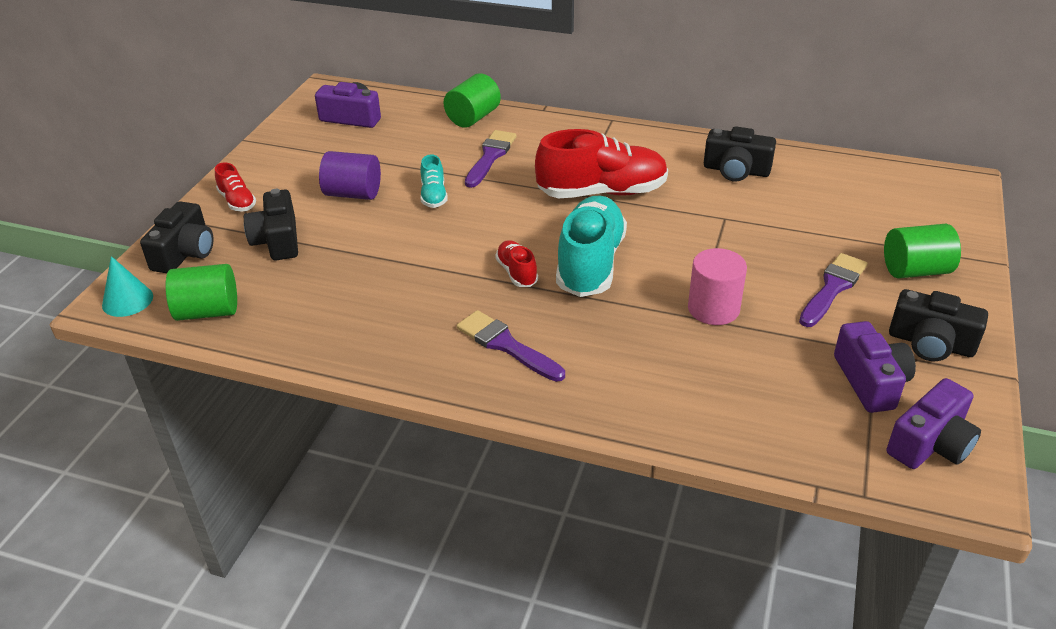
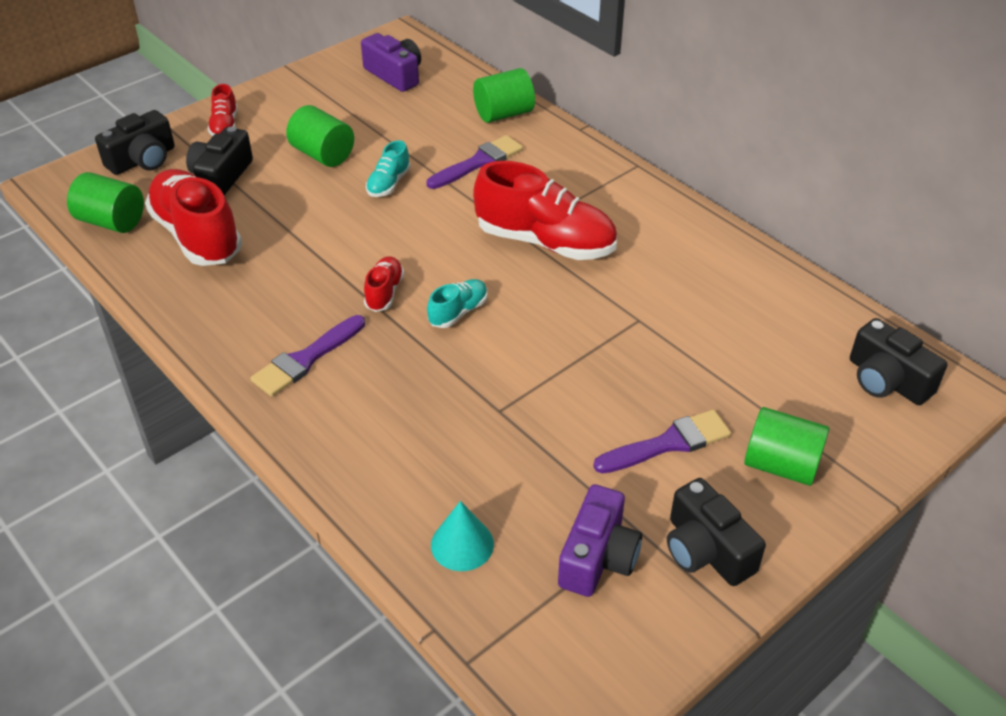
camera: 30 degrees right, 5 degrees up
(127, 300) = (66, 186): turquoise cone -> turquoise cone (462, 544)
(305, 292) = (197, 235): none -> red shoe
(353, 194) = (323, 155): purple cylinder -> green cylinder
(506, 345) = (306, 359): purple brush -> purple brush turned 120 degrees counterclockwise
(590, 263) = (458, 312): turquoise shoe -> turquoise shoe, size x0.48
(713, 309) = (525, 410): pink cylinder -> none
(736, 170) = (707, 272): black camera -> black camera (887, 380)
(930, 444) = (587, 649): purple camera -> none

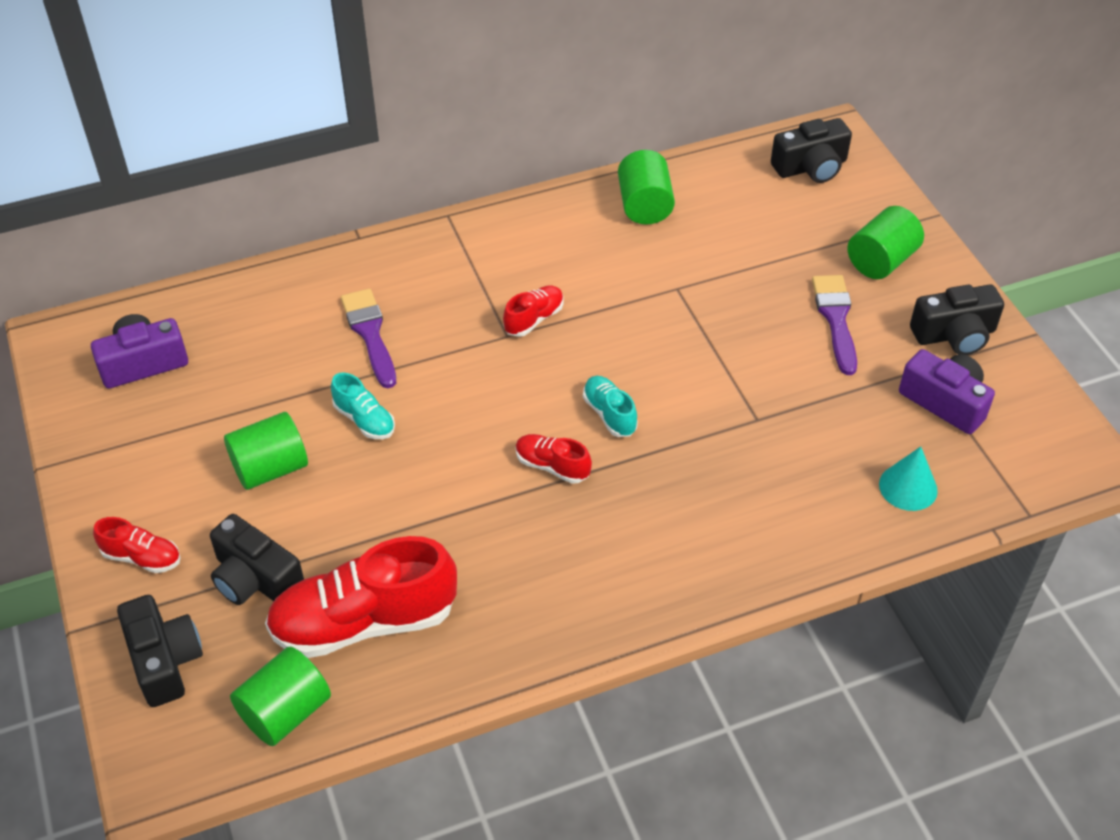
camera: 70 degrees left, 5 degrees up
(306, 359) = (628, 554): purple brush -> none
(503, 114) = (291, 289): green cylinder -> green cylinder (644, 206)
(545, 242) = (534, 319): red shoe -> red shoe, size x0.48

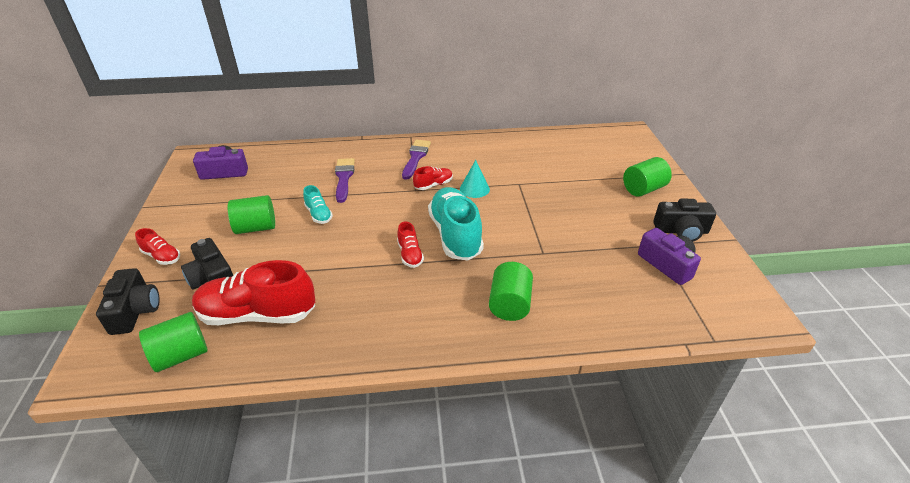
camera: 15 degrees right, 10 degrees down
(552, 466) = (410, 254): red shoe -> red shoe turned 150 degrees counterclockwise
(609, 414) = (455, 235): turquoise shoe -> turquoise shoe, size x2.10
(644, 206) = (515, 147): green cylinder -> green cylinder (509, 304)
(811, 167) = (614, 143): black camera -> none
(836, 319) = (608, 212): purple brush -> purple brush (416, 157)
(908, 487) = (630, 307): turquoise cone -> turquoise cone (474, 189)

